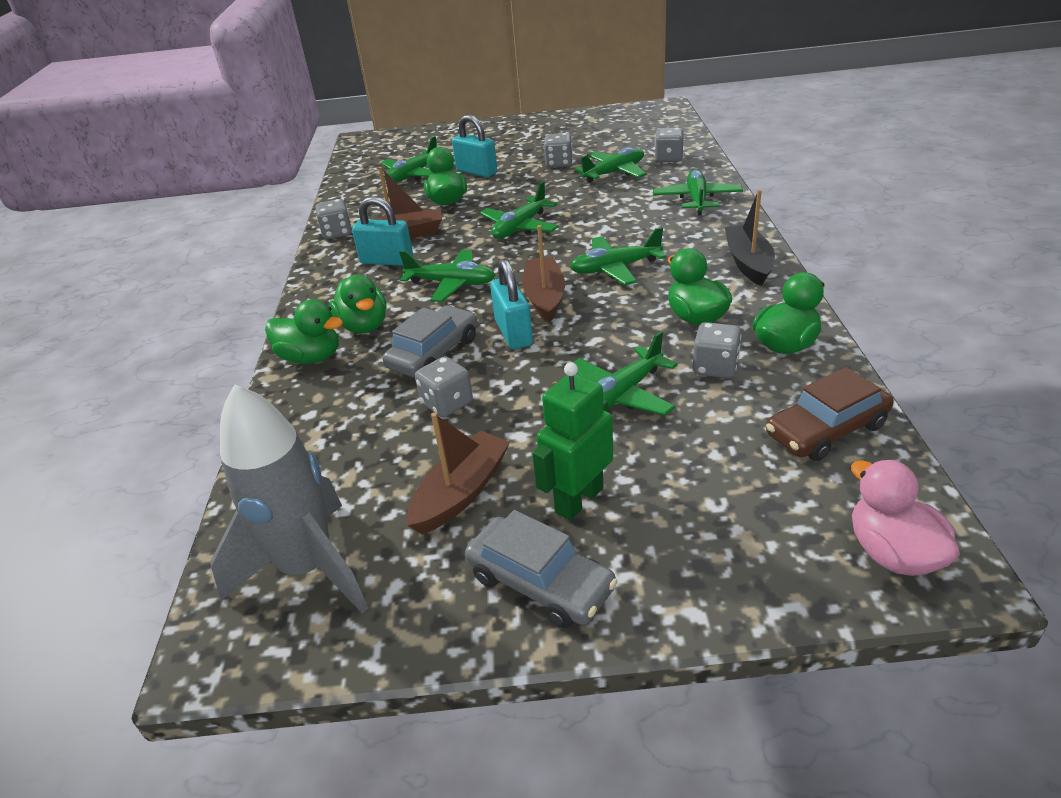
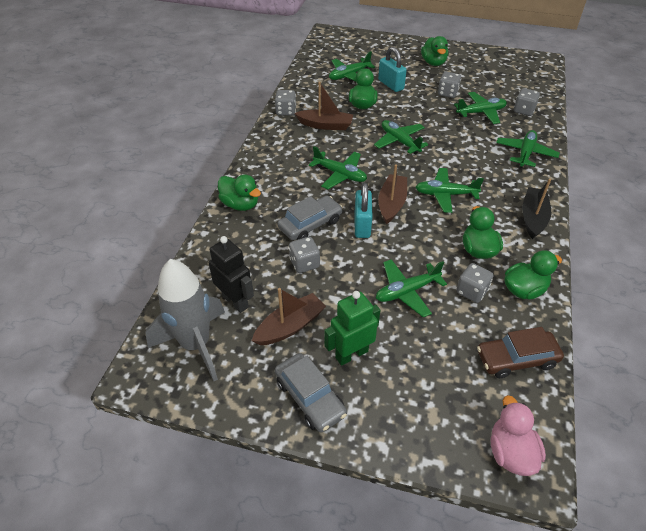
camera: 15 degrees right, 10 degrees up
(354, 485) = (235, 301): none -> black robot
(364, 326) = (277, 191): green duck -> green duck (433, 63)
(387, 261) = (308, 144): turquoise padlock -> none
(520, 227) = (399, 141): green plane -> green plane turned 90 degrees clockwise

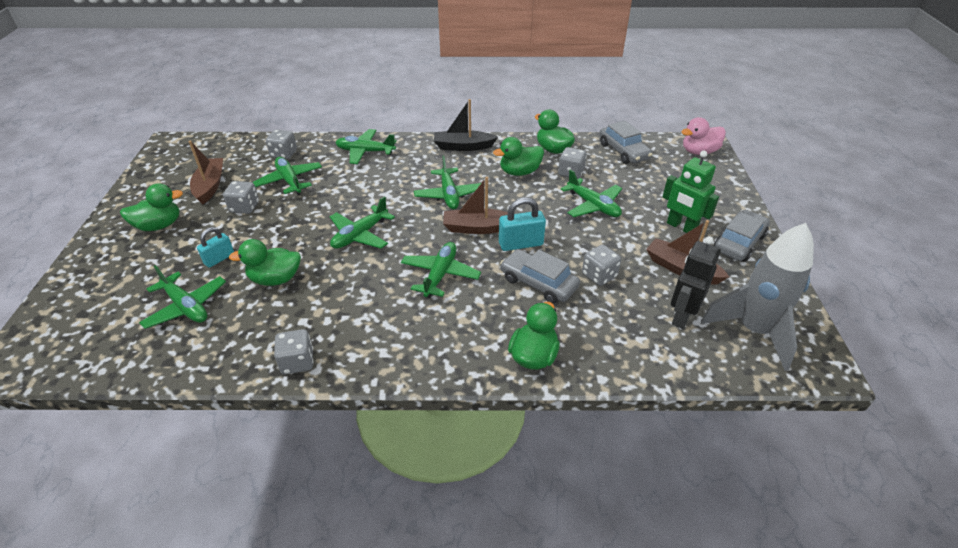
camera: 105 degrees left, 5 degrees down
(325, 125) = (332, 308): brown boat -> brown boat (210, 186)
(390, 85) = (219, 259): turquoise padlock -> turquoise padlock, size x0.67
(516, 359) = (623, 151): brown car -> grey car

